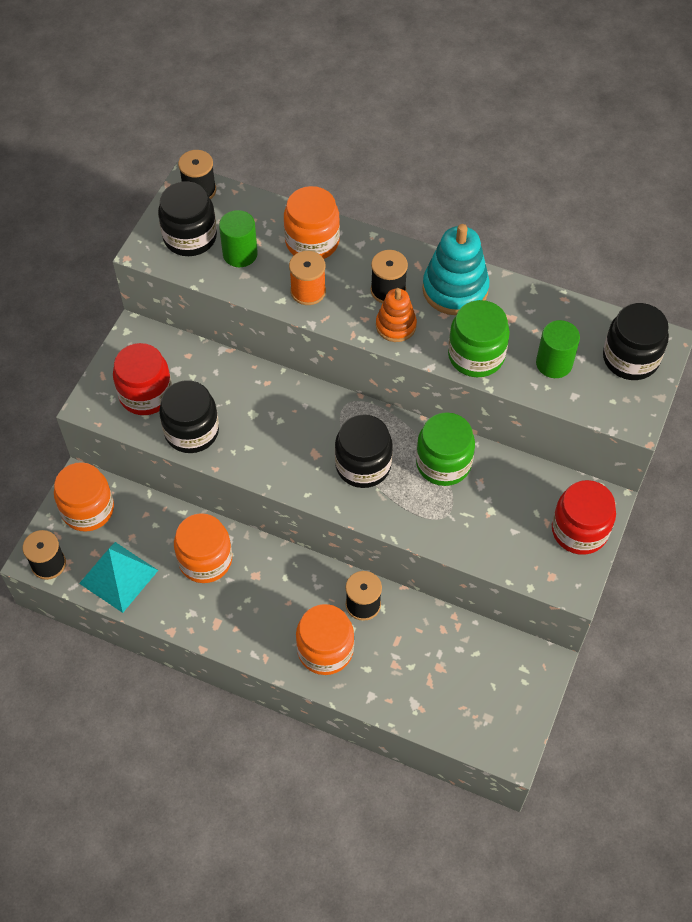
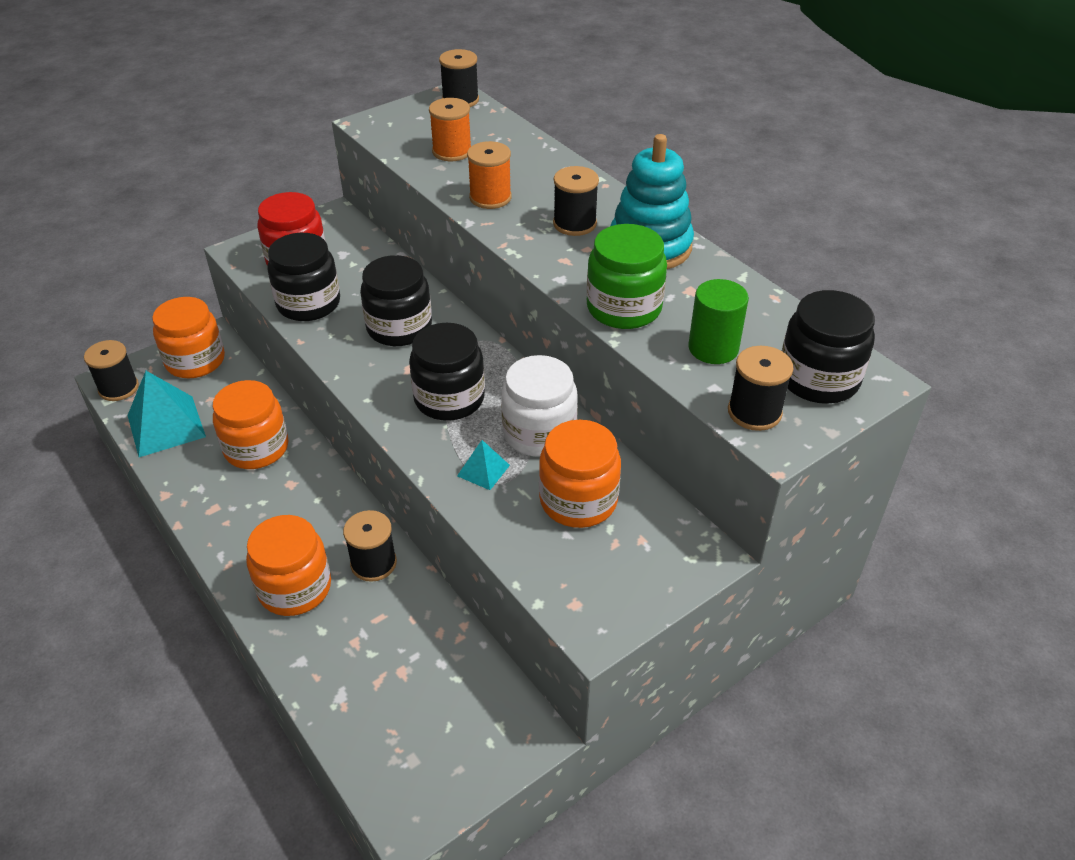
camera: 30 degrees right, 15 degrees down
(190, 237) = (418, 126): black jar -> black jar (399, 328)
(240, 254) = (452, 151): green cylinder -> orange spool
(312, 242) = (531, 165): orange jar -> orange jar (578, 500)
(396, 326) = (556, 253): orange stacking toy -> none
(429, 511) = (483, 470): none -> turquoise pyramid
(443, 463) = (539, 433): green jar -> white jar
(579, 530) = (650, 570): red jar -> none
(609, 404) = (754, 412): none -> black spool

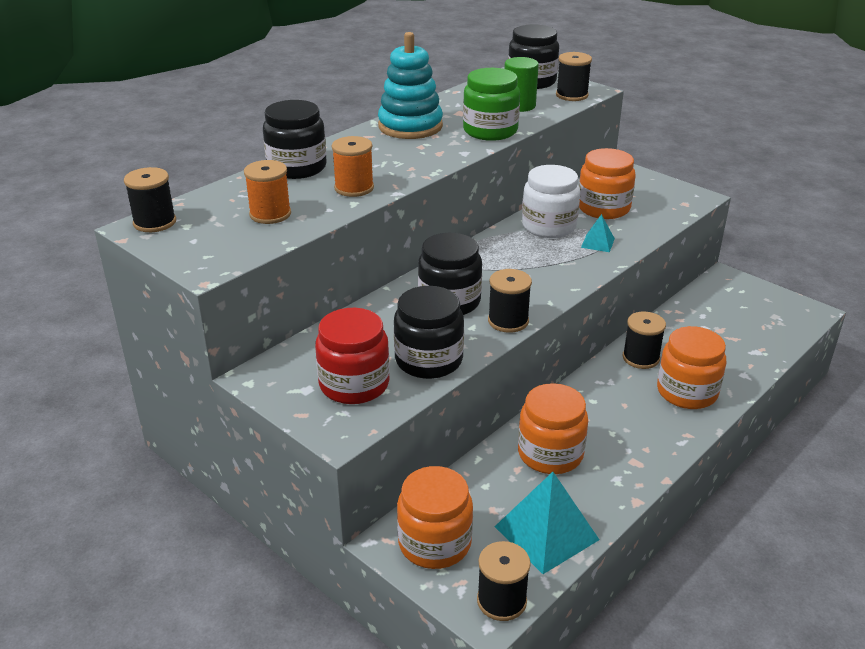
camera: 100 degrees left, 10 degrees down
(449, 399) = (530, 265): black jar -> black jar (297, 167)
(574, 224) = (386, 152): black spool -> black spool (508, 321)

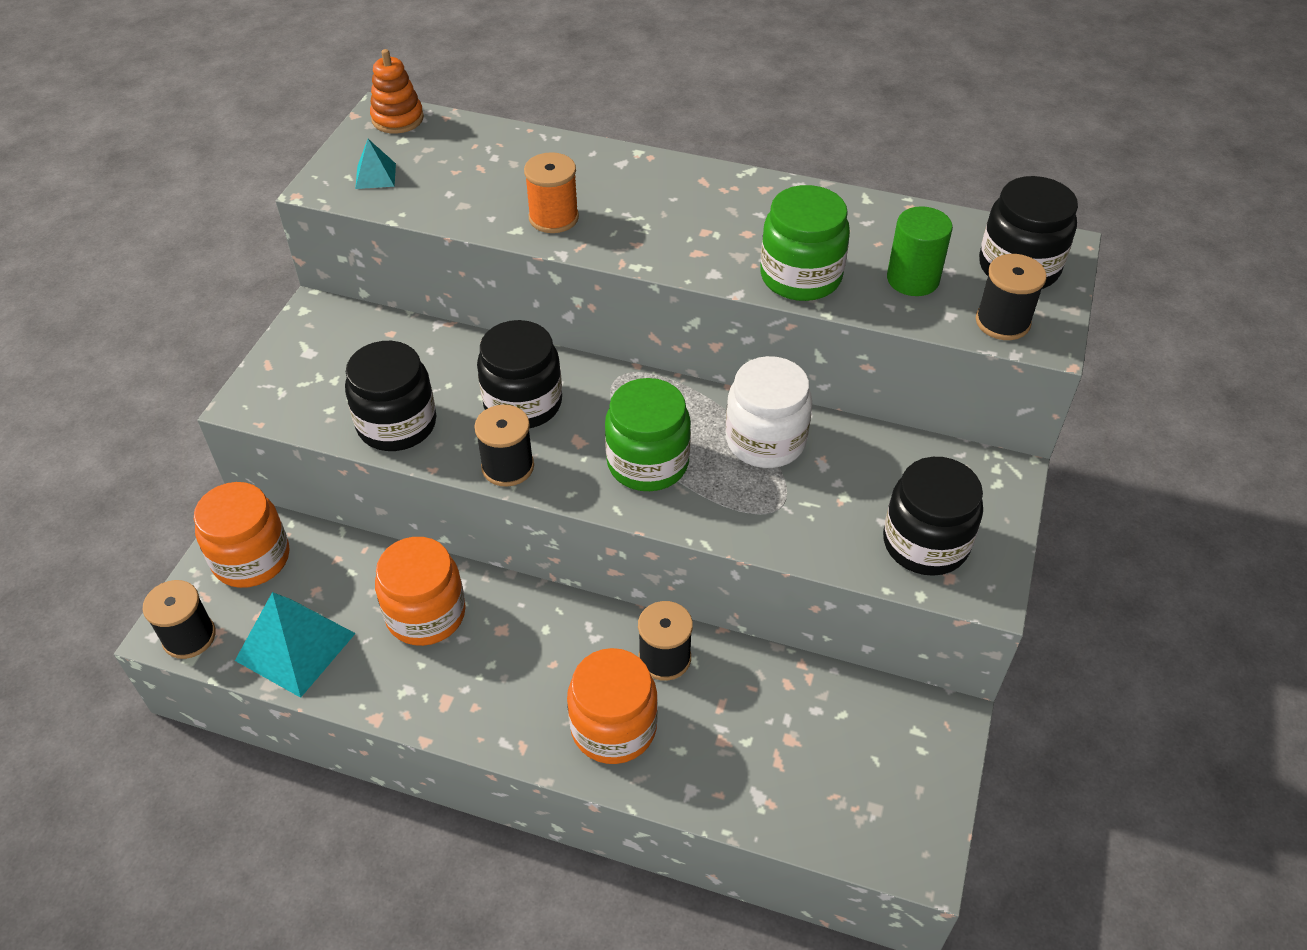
camera: 65 degrees right, 15 degrees up
(154, 222) = (397, 119): black spool -> orange stacking toy
(270, 214) = (456, 182): orange spool -> none
(297, 167) = (578, 159): black jar -> black jar (925, 543)
(354, 384) = (330, 383): red jar -> none
(410, 126) = (758, 204): turquoise stacking toy -> none
(541, 268) = (648, 463): none -> green jar
(597, 243) = (753, 503): turquoise pyramid -> turquoise pyramid (375, 176)
(603, 208) = (861, 485): orange jar -> none

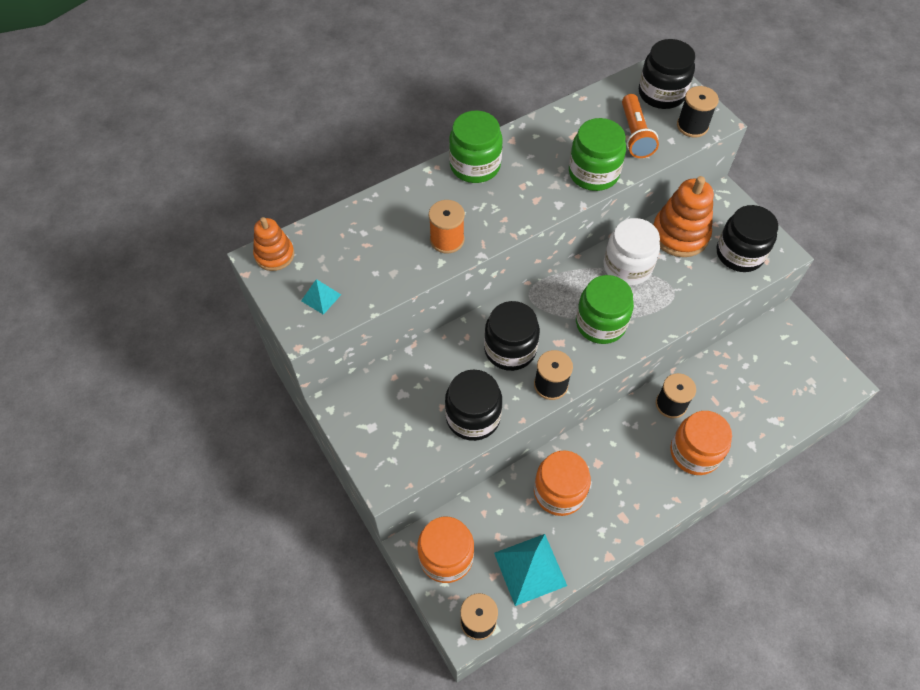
camera: 50 degrees left, 10 degrees up
(688, 181) = (475, 165): none -> green jar
(881, 463) = (680, 234): none -> orange stacking toy
(913, 279) = (634, 135): green cylinder -> orange flashlight

